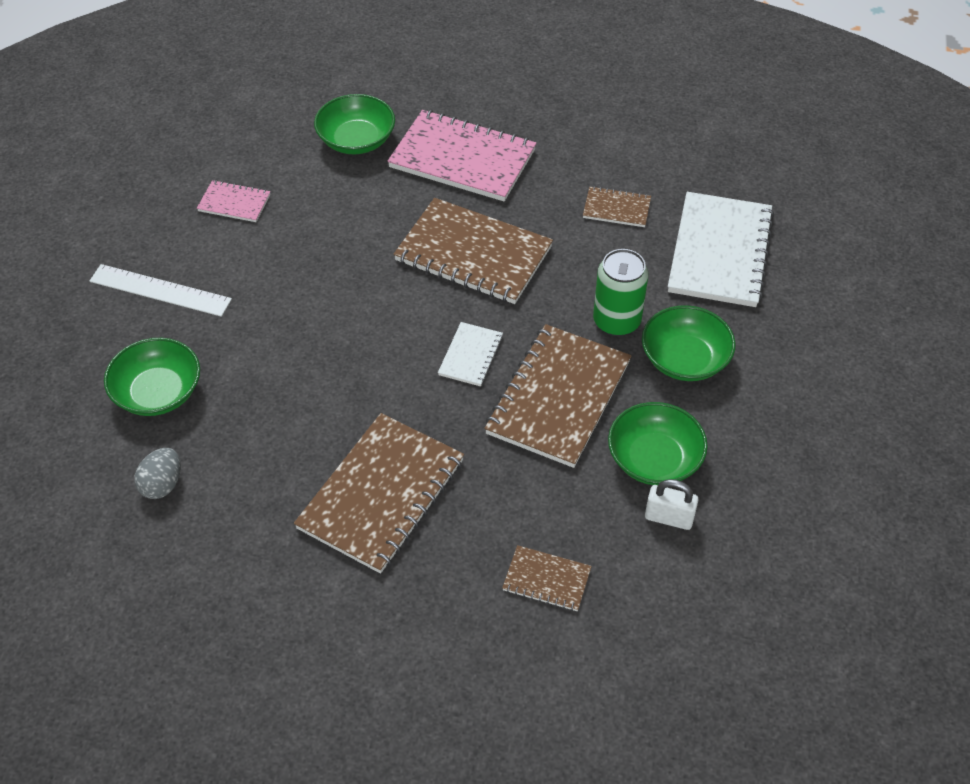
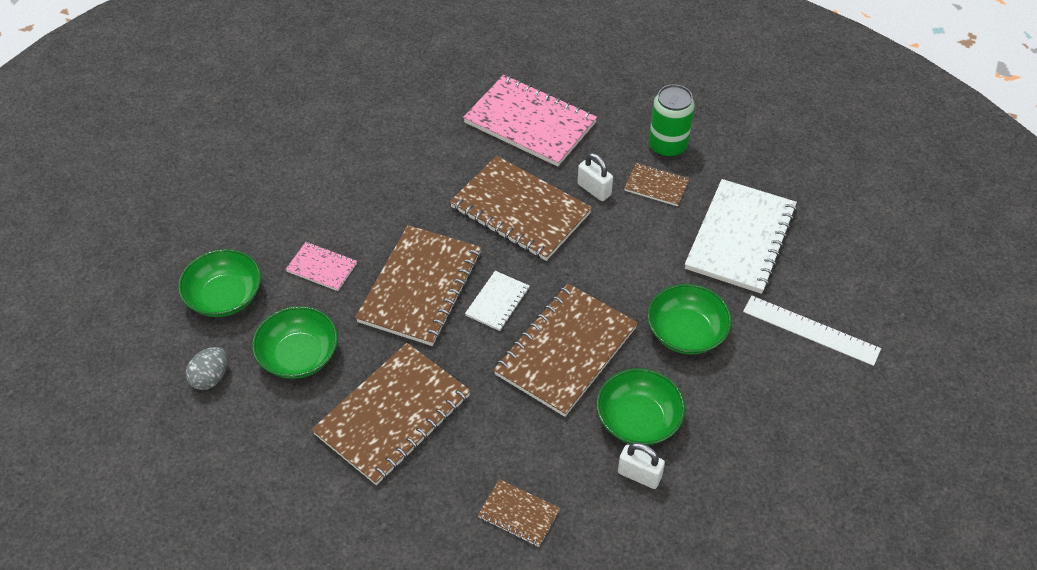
camera: 10 degrees right, 0 degrees up
(160, 290) = (246, 207): white ruler -> white ruler (811, 330)
(234, 203) = (325, 137): pink notebook -> pink notebook (322, 267)
(356, 140) = (441, 94): green bowl -> green bowl (299, 355)
(380, 351) = (420, 287): none -> brown notebook
(549, 221) = (594, 189): none -> white padlock
(616, 321) = (633, 289): green can -> green can (667, 146)

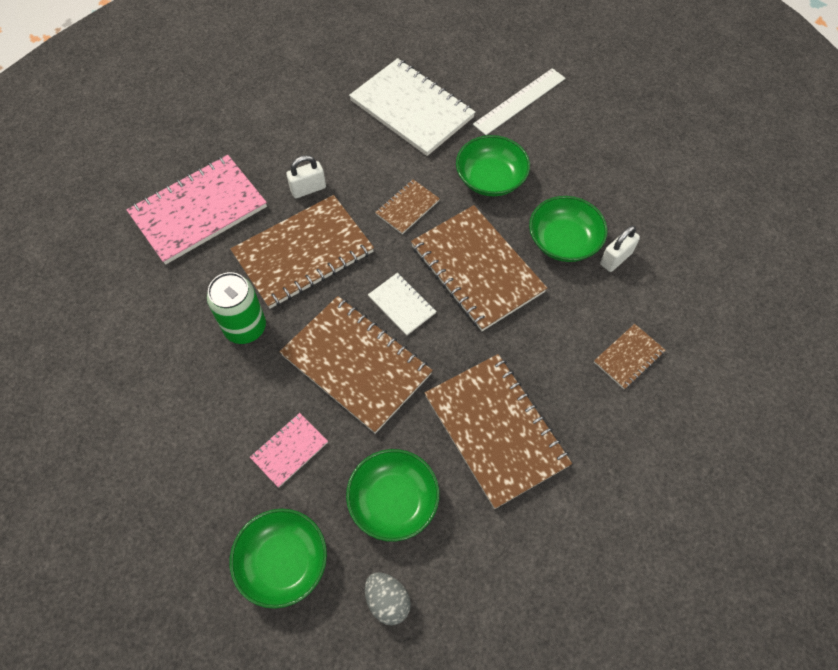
camera: 70 degrees left, 10 degrees up
(656, 186) = (328, 143): brown notebook -> brown notebook (407, 208)
(667, 146) = (287, 120): green can -> green can (245, 327)

